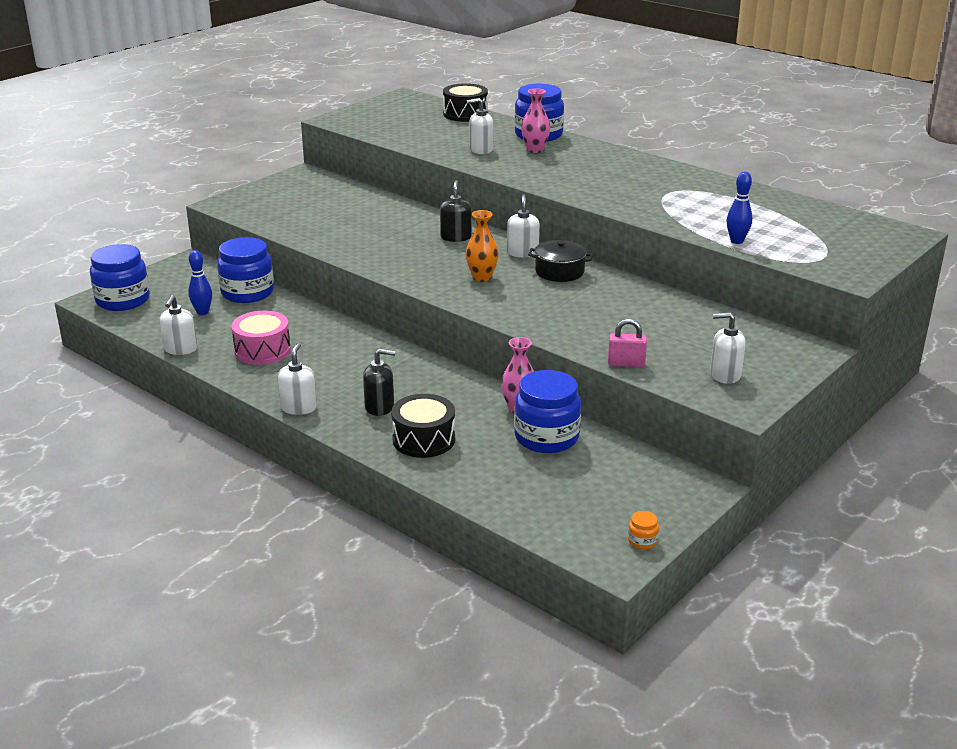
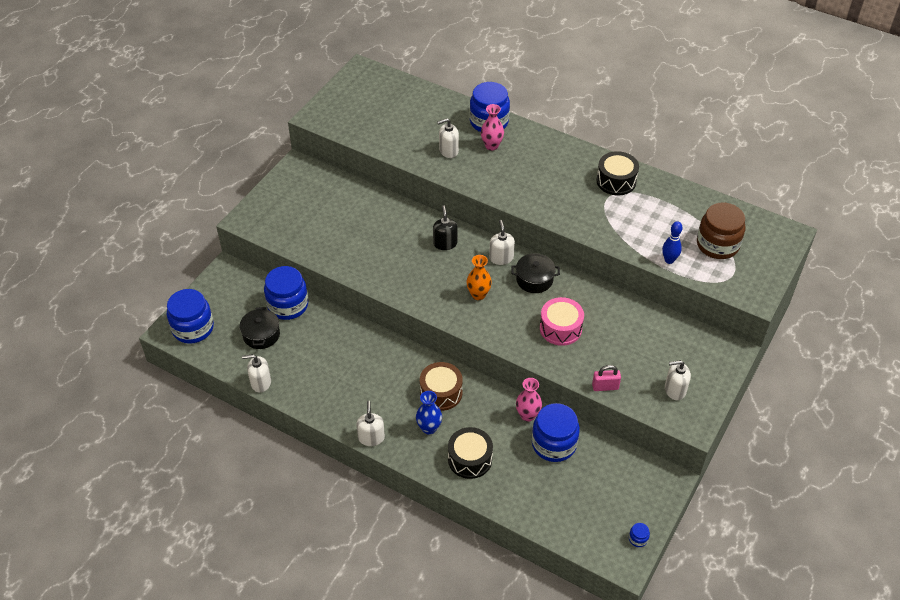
camera: 10 degrees left, 20 degrees up
(180, 349) = (260, 382): white soap dispenser -> white soap dispenser turned 90 degrees clockwise
(202, 312) = (261, 335): blue bowling pin -> black pot
(262, 350) = (323, 375): pink drum -> pink drum (560, 328)
(379, 407) = (429, 428): black soap dispenser -> blue vase
(409, 378) = (441, 393): none -> brown drum
(465, 114) = (421, 94): black drum -> black drum (616, 181)
(642, 541) = (638, 539): orange jar -> blue jar
(806, 235) = (717, 245): none -> brown jar

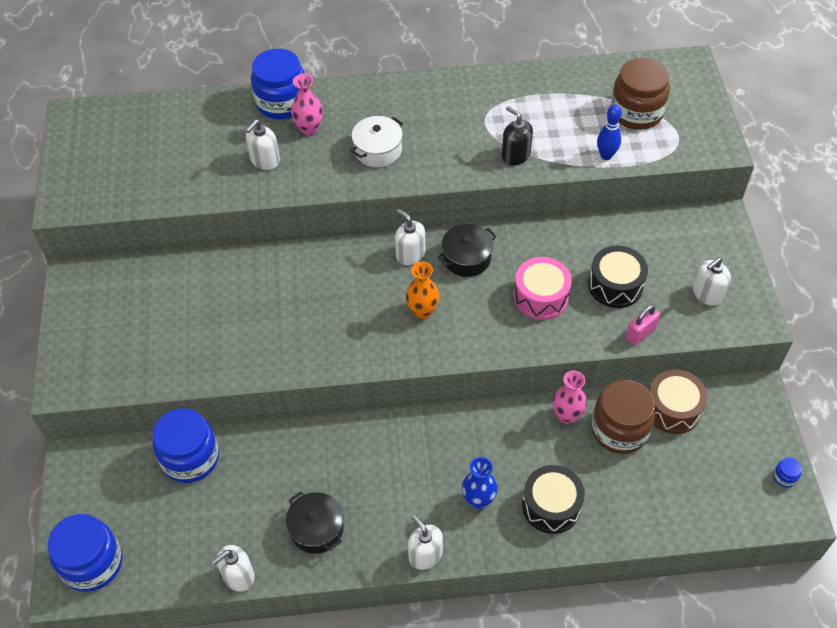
camera: 35 degrees left, 5 degrees up
(261, 335) = (188, 515): black pot -> black pot (316, 529)
(441, 393) = (456, 450): brown drum -> brown drum (673, 409)
(445, 243) = (334, 273): black soap dispenser -> black soap dispenser (515, 155)
(522, 180) = (378, 150): none -> white pot
(554, 444) = (619, 430): blue jar -> brown jar
(616, 181) = (477, 98): black drum -> black drum (615, 285)

